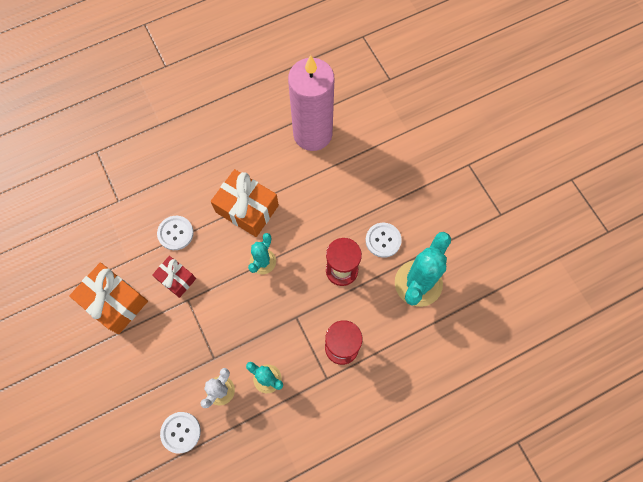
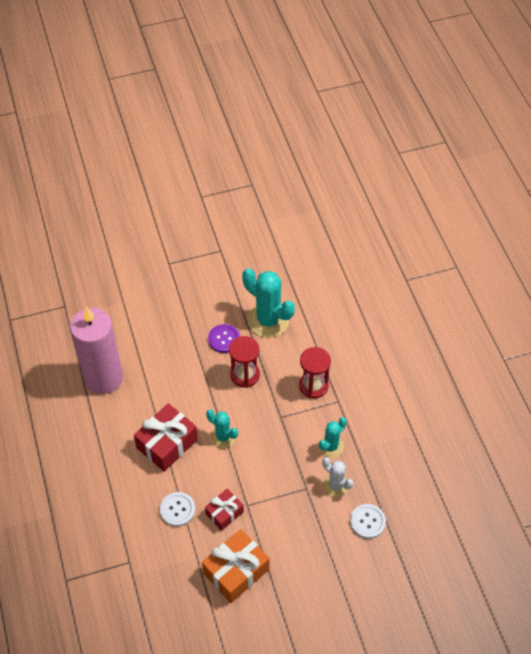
camera: 80 degrees left, 15 degrees down
(247, 208) = (167, 443): orange gift -> red gift
(383, 240) = (224, 339): white button -> purple button

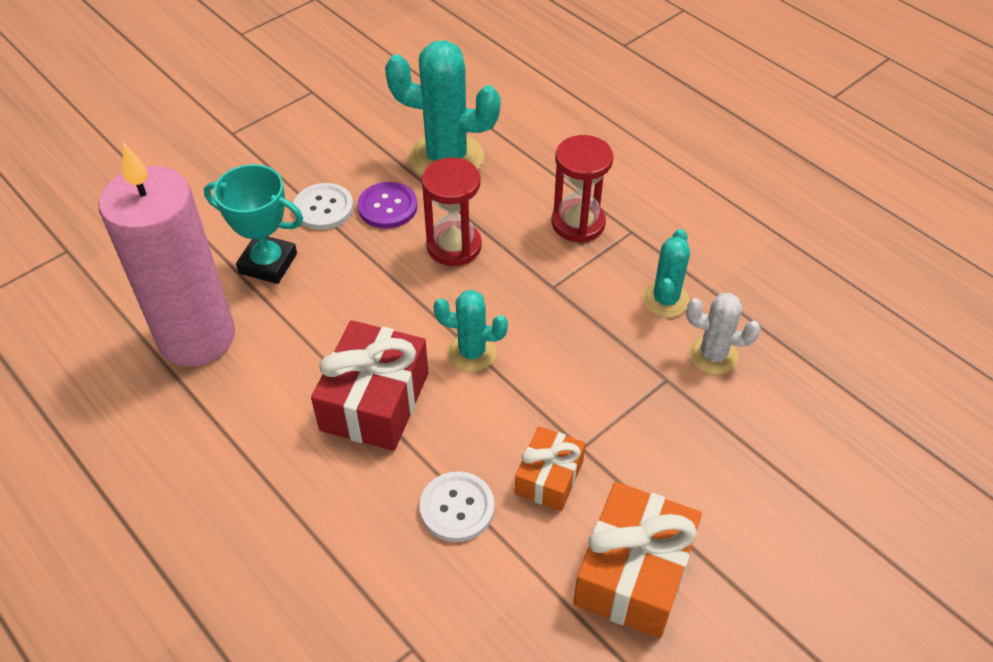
camera: 25 degrees left, 5 degrees down
(152, 350) = (268, 263): none -> turquoise trophy
(224, 513) = (549, 477): red gift -> orange gift
(367, 521) = (804, 391): white button -> white button (323, 208)

